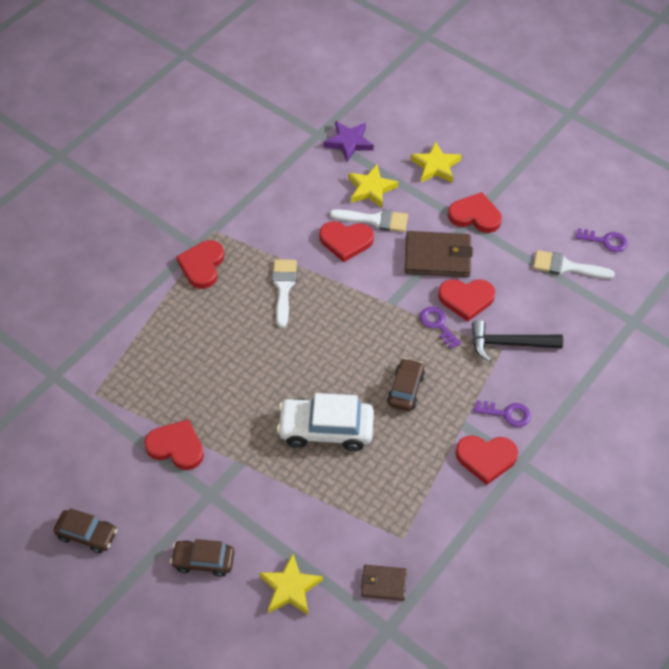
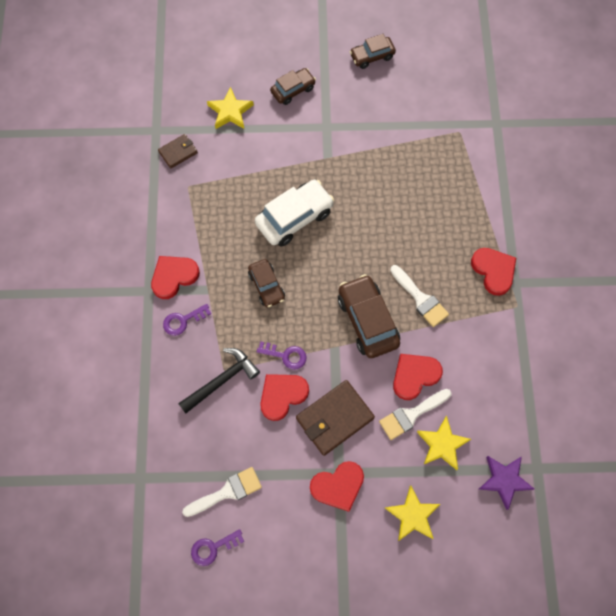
camera: 140 degrees right, 15 degrees up
(176, 447) = (375, 138): red heart -> none
(344, 303) = (367, 320): none -> brown car

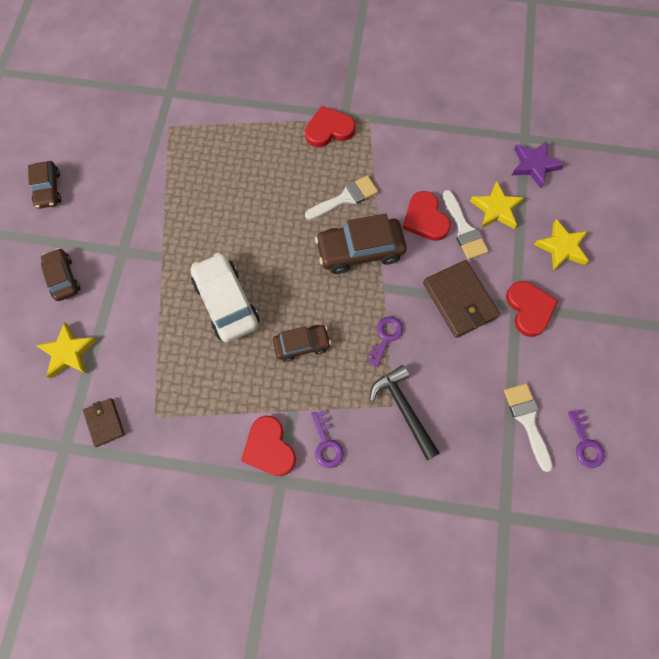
camera: 80 degrees left, 0 degrees up
(282, 395) = (429, 348): red heart -> none

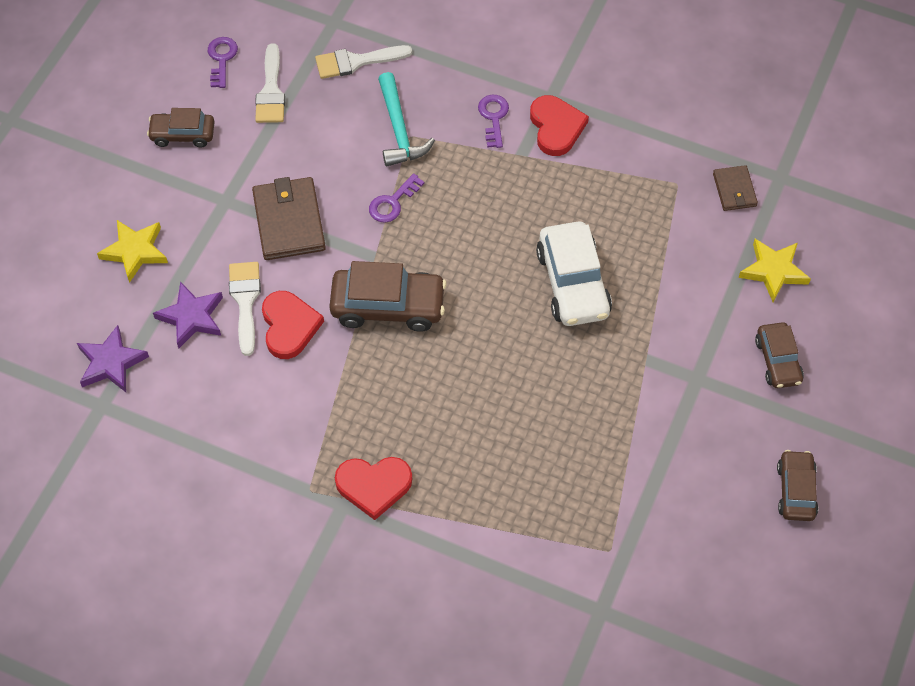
camera: 165 degrees left, 10 degrees down
(302, 345) = (493, 217): brown car -> brown car (182, 134)
(345, 198) = (383, 379): white brush -> white brush (356, 62)
(404, 409) = (399, 129): black hammer -> turquoise hammer
(496, 209) = (191, 317): yellow star -> purple star
(529, 309) = (212, 194): red heart -> none

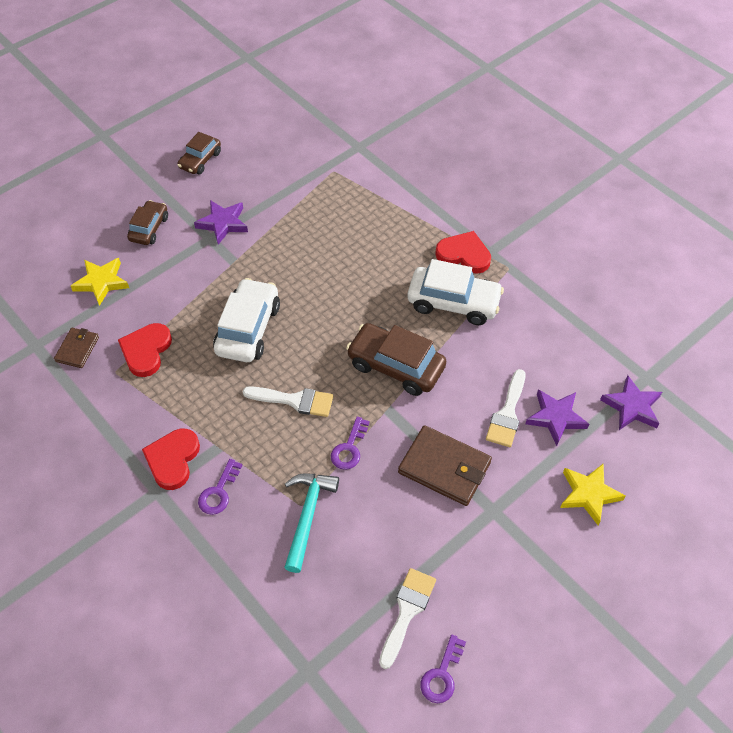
camera: 155 degrees left, 5 degrees down
(182, 134) = (511, 598): brown car -> none
(289, 221) = (444, 467): brown wallet -> brown wallet turned 75 degrees counterclockwise
(289, 326) = (479, 380): red heart -> red heart (146, 351)
(356, 62) = (309, 609): white brush -> white brush (295, 400)
(358, 411) = (453, 302): none -> white car
(392, 203) = (349, 448): purple key -> purple key turned 135 degrees clockwise
(695, 405) = (223, 223): none -> purple star

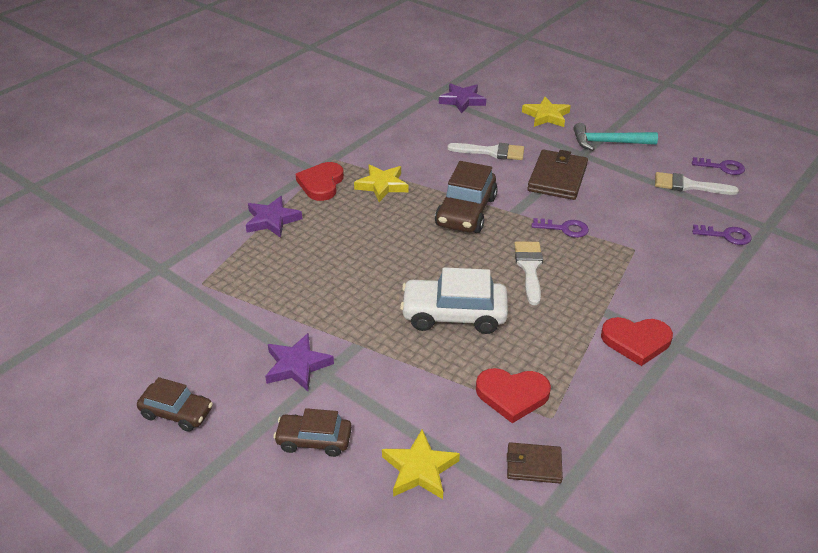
camera: 100 degrees left, 15 degrees down
(218, 492) = (652, 302): purple key -> purple key (726, 236)
(307, 516) = (642, 244): turquoise hammer -> turquoise hammer (608, 143)
(453, 302) = (382, 185): white car -> yellow star
(556, 418) = (486, 131): purple star -> purple star (272, 220)

